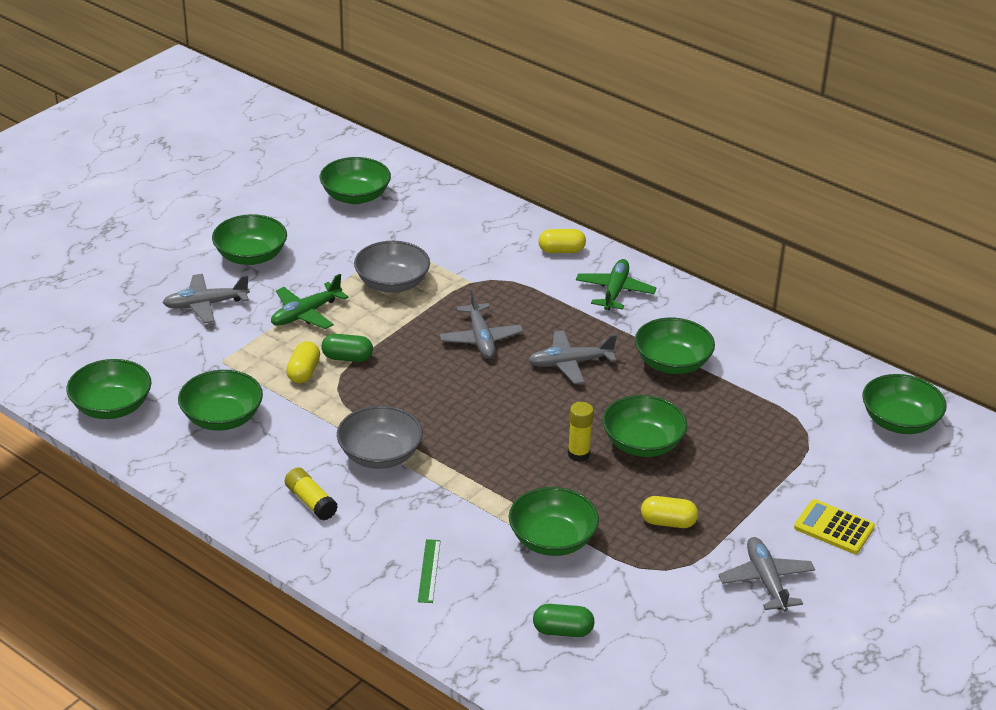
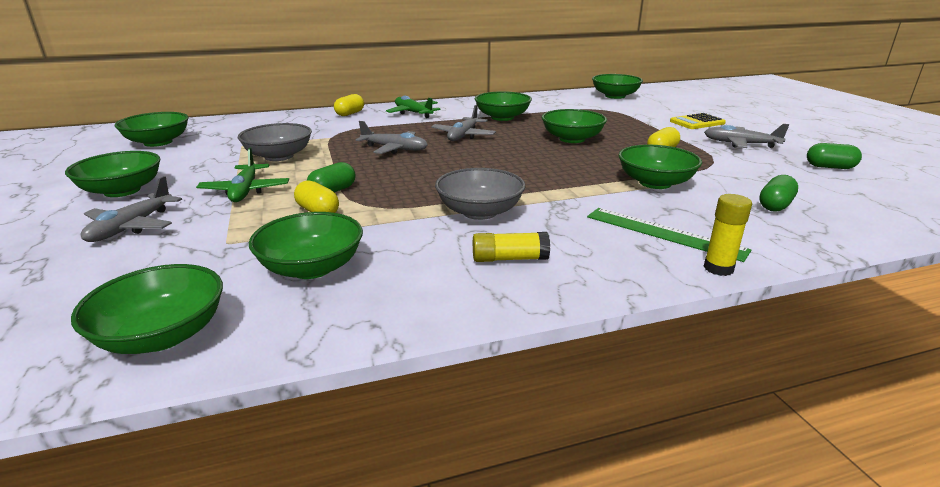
camera: 55 degrees left, 10 degrees down
(429, 571) = (664, 233): green ruler -> green ruler, size x1.71
(578, 454) = (563, 155): yellow glue stick -> yellow glue stick (718, 268)
(741, 664) = (830, 167): none -> green capsule

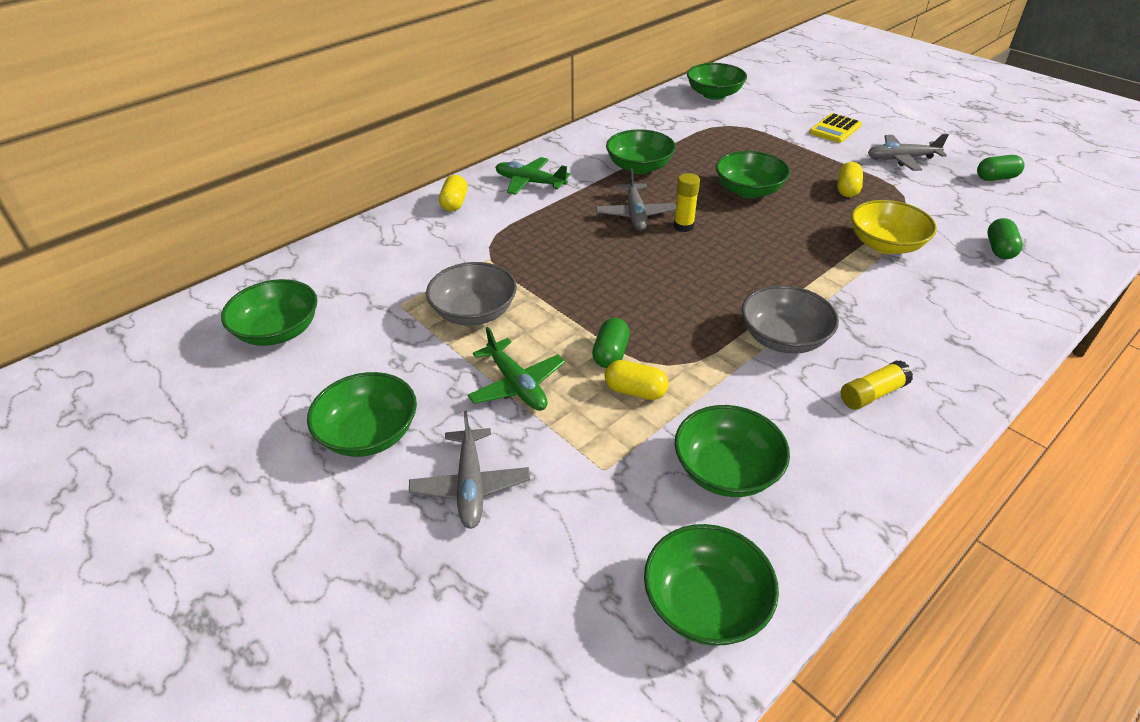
camera: 25 degrees left, 15 degrees up
(395, 149) = (589, 260): grey plane -> none
(655, 183) = (885, 244): green bowl -> yellow bowl
(664, 233) = (953, 316): green ruler -> none
(718, 268) = (1025, 348): yellow glue stick -> yellow glue stick (683, 226)

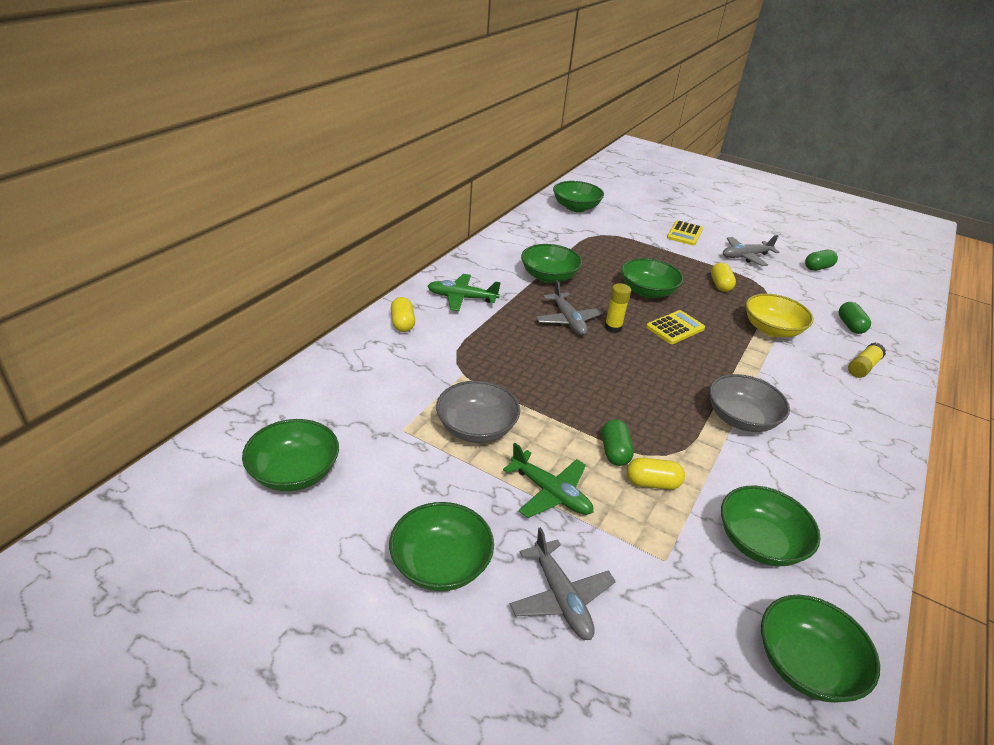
camera: 20 degrees left, 5 degrees down
(760, 232) = (675, 328): none -> yellow calculator
(872, 394) = (828, 457): yellow glue stick -> yellow glue stick (863, 367)

